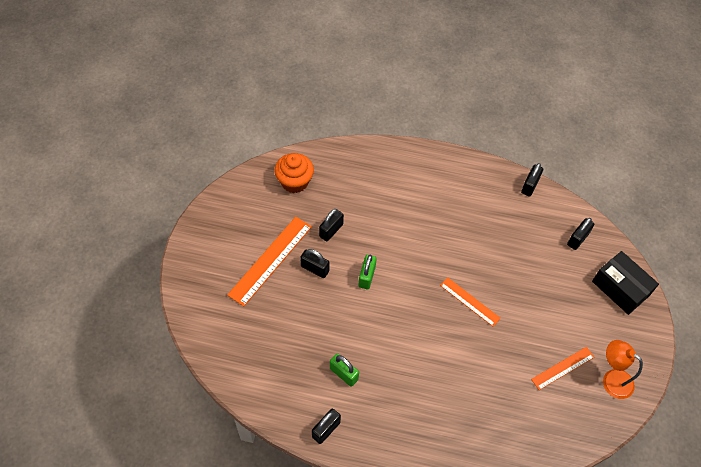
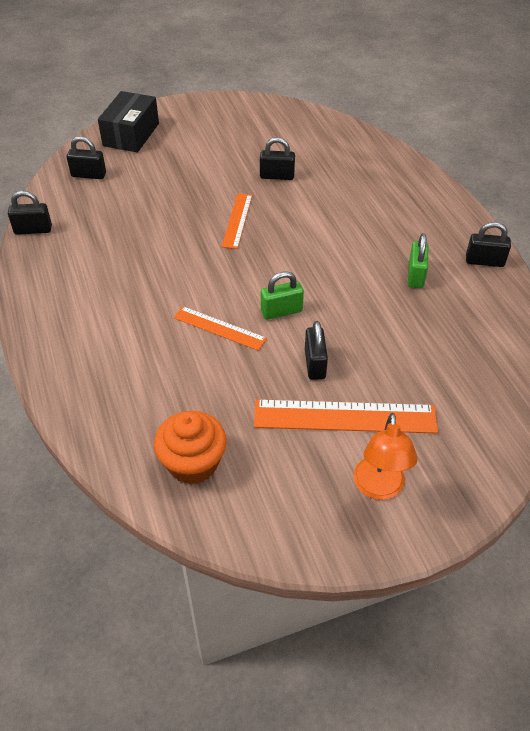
camera: 120 degrees left, 10 degrees down
(331, 230) = (244, 377): black padlock -> black padlock (277, 176)
(562, 368) = (254, 142): orange ruler -> orange ruler (219, 328)
(611, 379) = (238, 115): orange lamp -> orange lamp (379, 488)

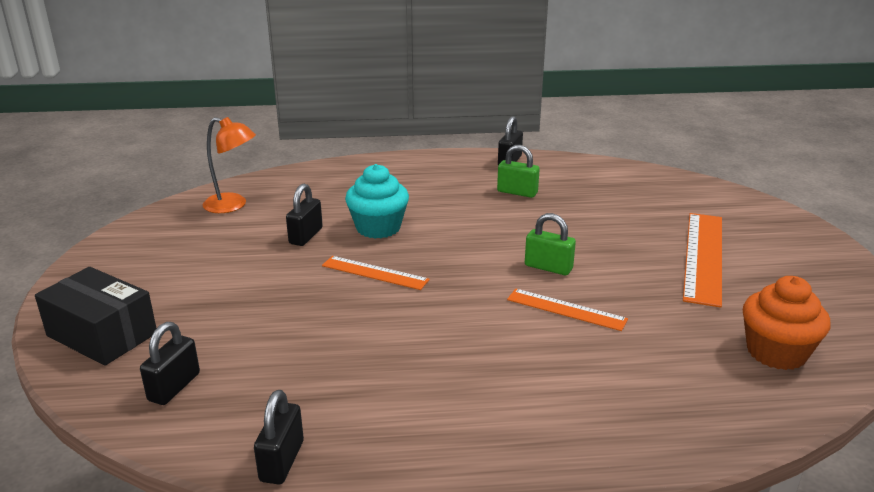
camera: 75 degrees left, 20 degrees down
(219, 328) = (566, 309): orange ruler -> orange ruler turned 75 degrees clockwise
(281, 311) = (548, 267): green padlock -> green padlock turned 60 degrees counterclockwise
(306, 207) = (378, 228): none -> turquoise cupcake
(315, 364) = (631, 261): black padlock -> none
(379, 488) = (788, 255): orange lamp -> orange lamp (233, 205)

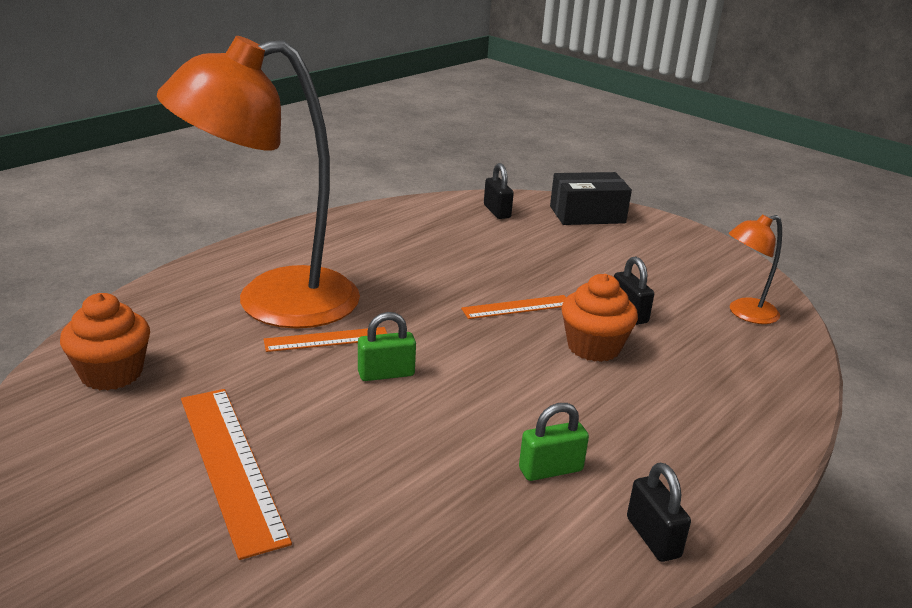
camera: 135 degrees right, 0 degrees up
(282, 461) = (389, 208): black padlock -> none
(378, 228) = (593, 347): turquoise cupcake -> orange cupcake
(582, 368) = (272, 302): none -> orange lamp

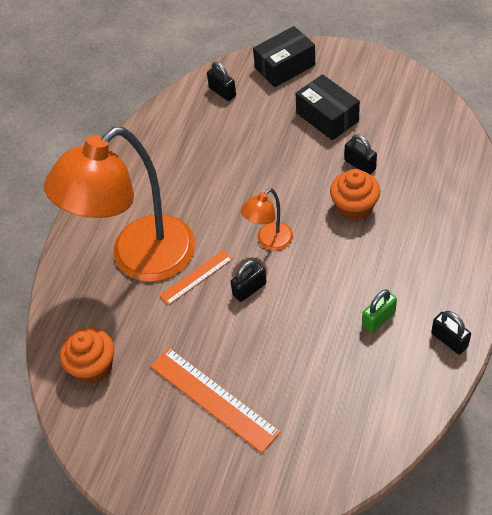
camera: 15 degrees left, 25 degrees up
(386, 374) = (249, 289): green padlock -> black padlock
(517, 307) = (291, 191): orange ruler -> none
(612, 264) = (327, 117): none -> black box
(745, 314) = (428, 131): orange lamp -> orange lamp (269, 241)

